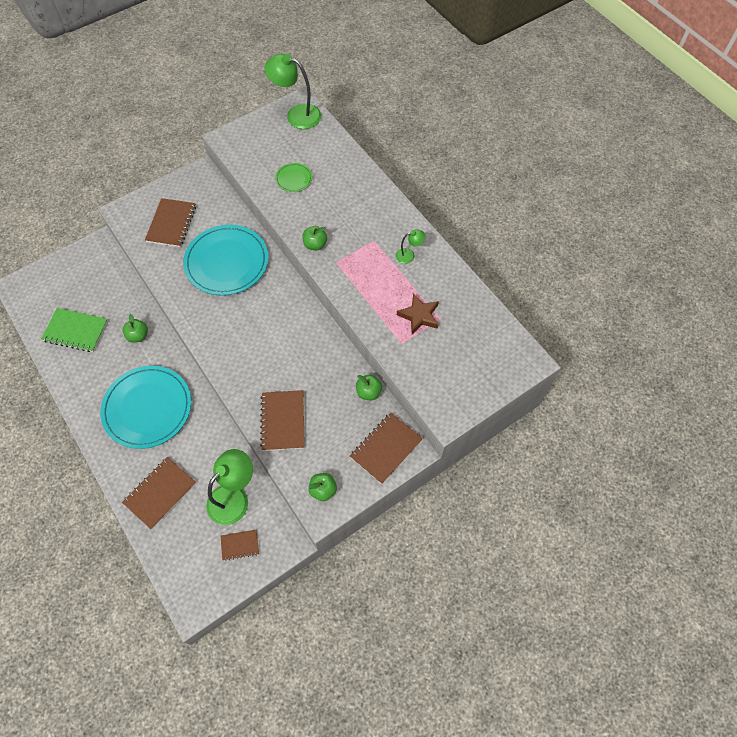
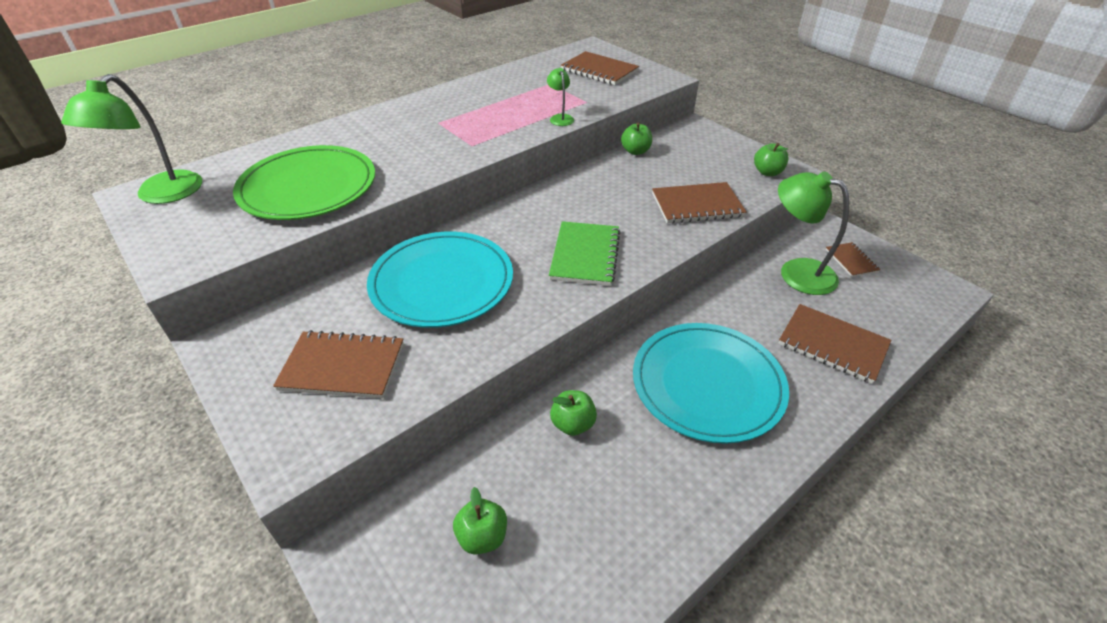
camera: 95 degrees left, 20 degrees down
(76, 331) = (576, 541): green notebook -> green notebook (585, 255)
(294, 179) = (308, 187): green plate -> green plate, size x2.23
(315, 244) = (441, 161): green apple -> green apple (482, 537)
(386, 448) = (699, 139): brown notebook -> brown notebook (599, 71)
(409, 255) = (463, 101): green lamp -> green lamp (560, 118)
(419, 316) = (548, 93): brown star -> none

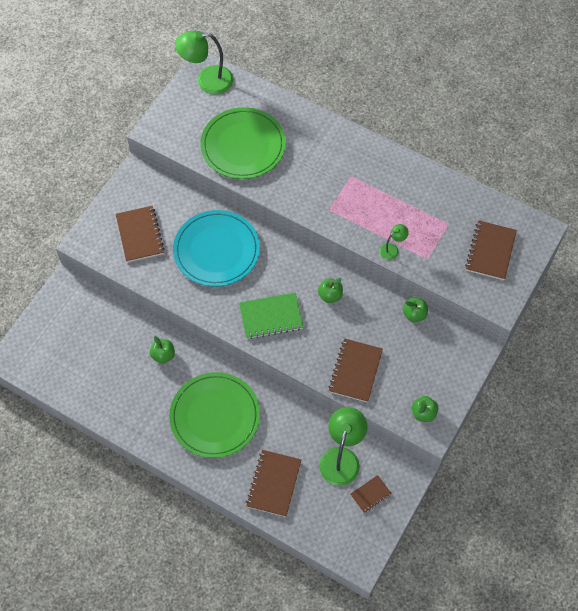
camera: 70 degrees right, 20 degrees up
(482, 537) = (89, 337): green apple -> green apple (330, 295)
(697, 205) = (355, 371): brown notebook -> brown notebook turned 45 degrees clockwise
(707, 384) = (215, 416): turquoise plate -> green plate

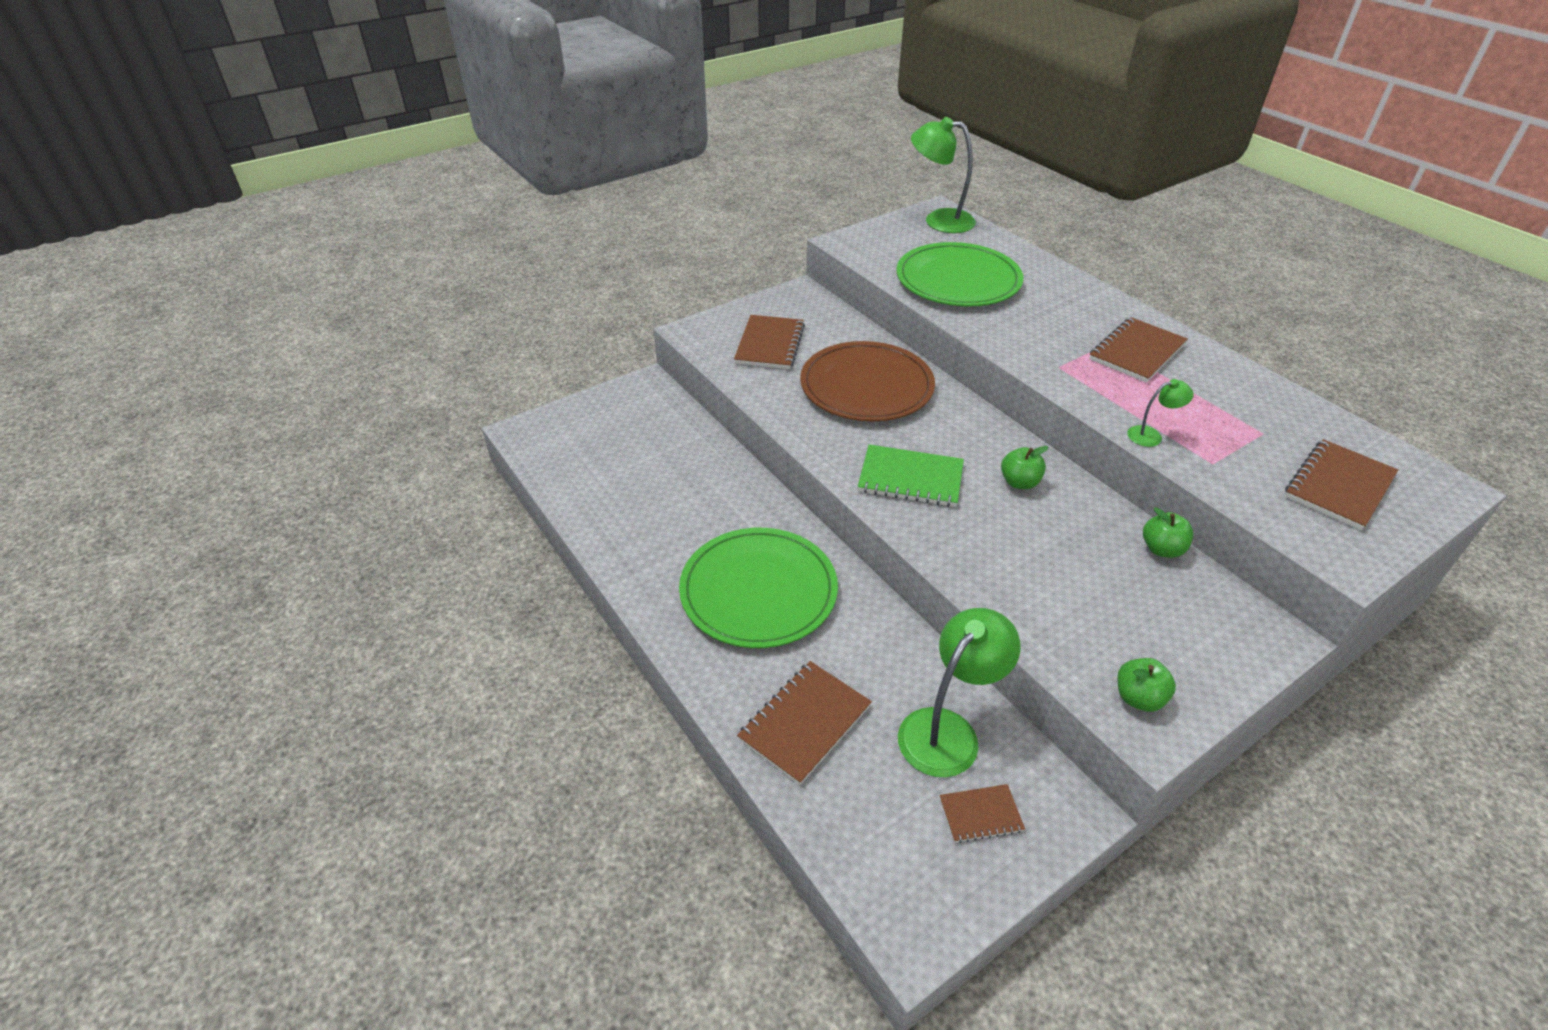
camera: 25 degrees right, 20 degrees down
(163, 355) = (726, 492): green apple -> none
(216, 250) = (866, 386): turquoise plate -> brown plate
(355, 371) = (1025, 590): brown notebook -> brown notebook (1136, 352)

